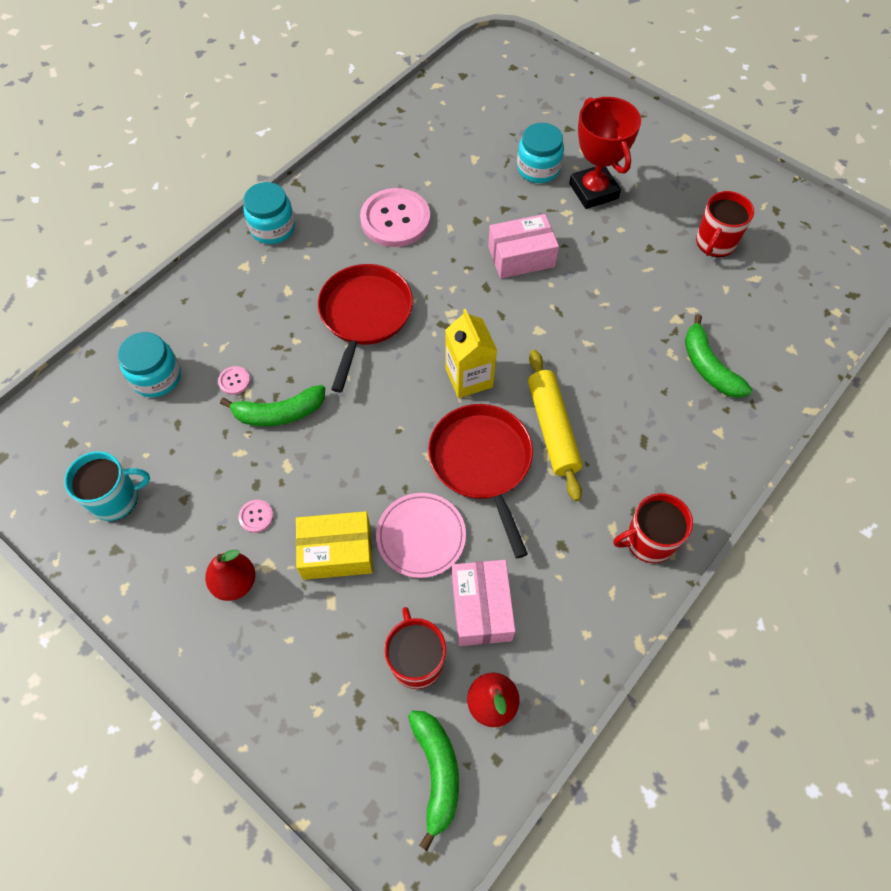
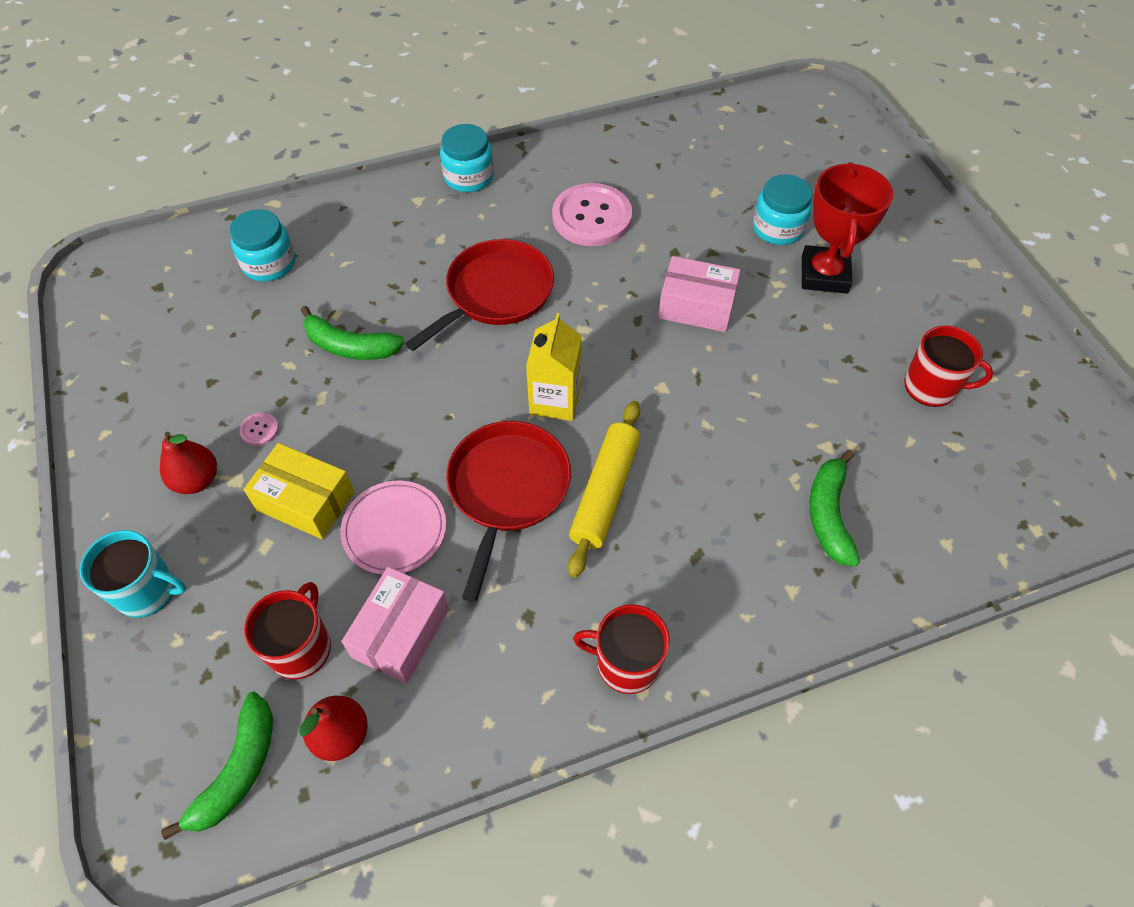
camera: 30 degrees right, 5 degrees down
(116, 499) = (156, 353): turquoise mug -> turquoise mug (147, 591)
(234, 381) = (332, 298): pink button -> none
(715, 243) = (931, 387): red mug -> red mug turned 135 degrees counterclockwise

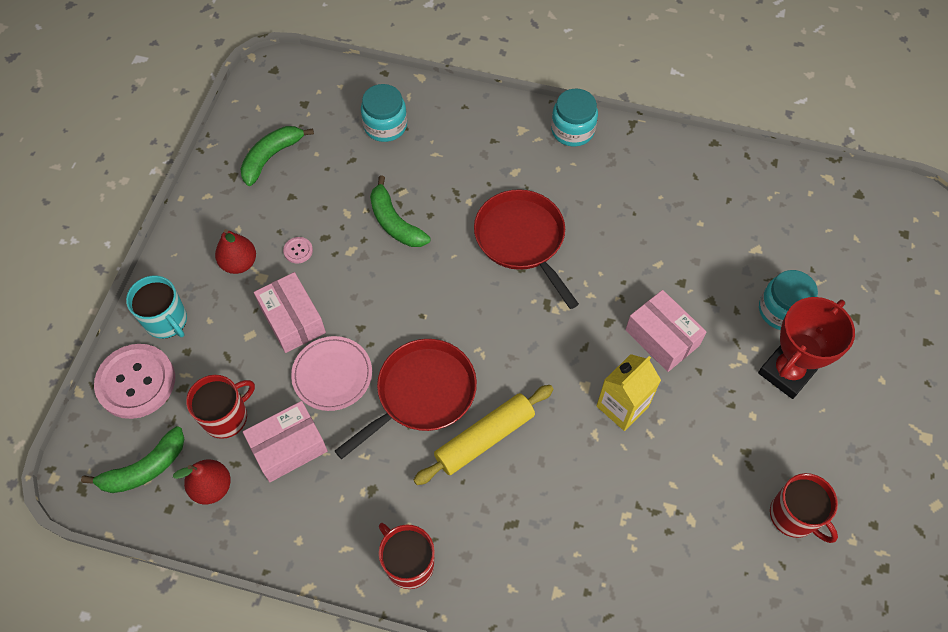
camera: 35 degrees right, 5 degrees up
(305, 501) = (292, 319): yellow box -> pink box
(495, 293) = (522, 239): red pan -> red pan turned 105 degrees counterclockwise
(555, 400) = (502, 348): yellow carton -> yellow carton (622, 406)
(592, 217) = (640, 216): pink button -> pink button (136, 382)
(829, 514) = (629, 558): green banana -> green banana (271, 157)

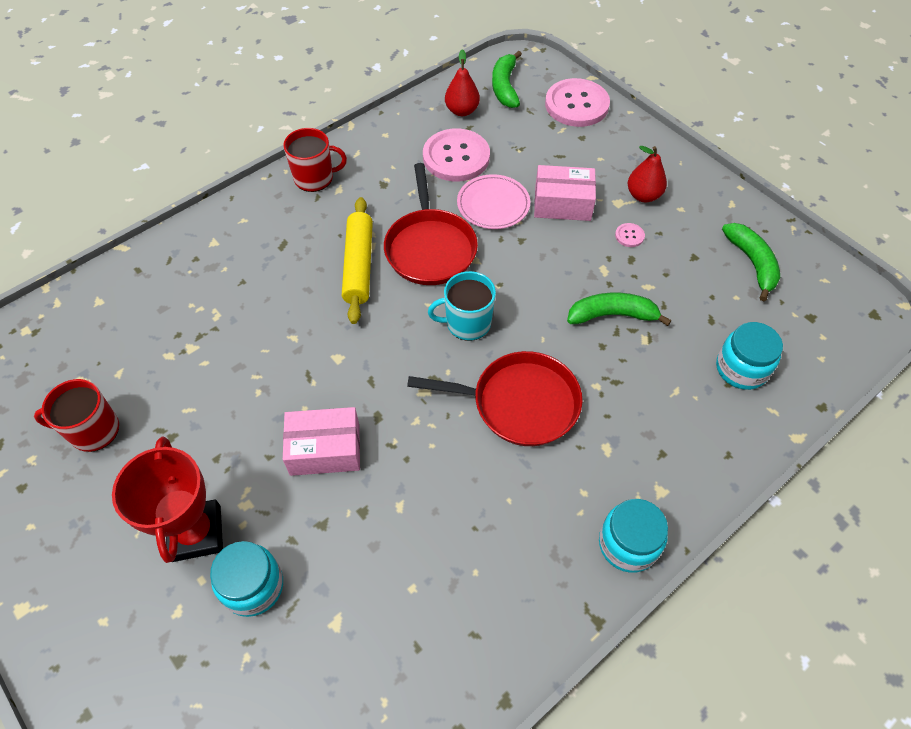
camera: 125 degrees right, 5 degrees down
(167, 321) = (618, 137): turquoise mug -> turquoise mug (467, 323)
(226, 417) = (509, 136): red mug -> none
(288, 447) = (456, 157): pink box -> pink button
(622, 406) = (296, 372): yellow carton -> none

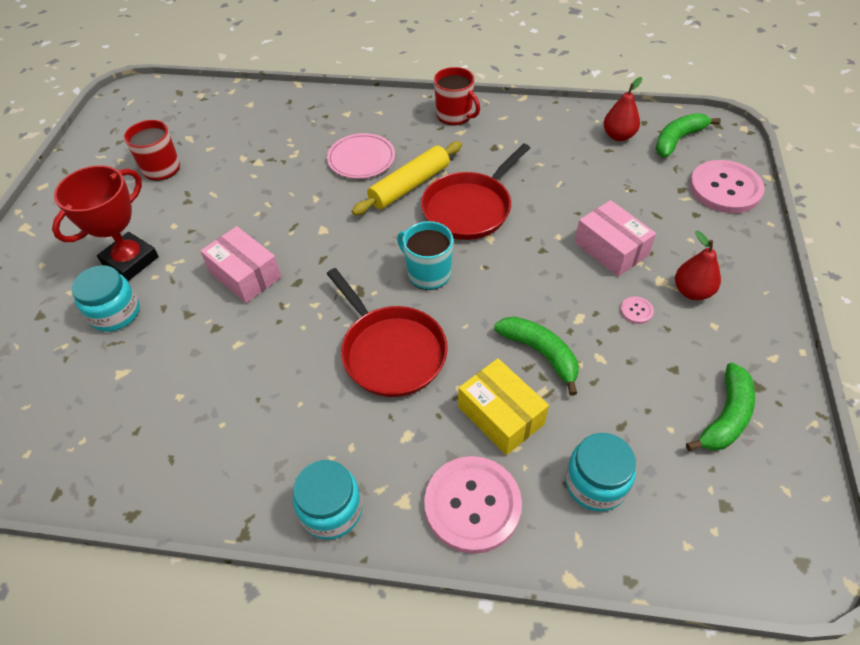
camera: 50 degrees right, 5 degrees down
(456, 157) = (570, 163): pink button -> pink button (472, 505)
(493, 204) = (554, 212): pink plate -> pink plate (361, 159)
(642, 378) = (501, 415): none -> yellow box

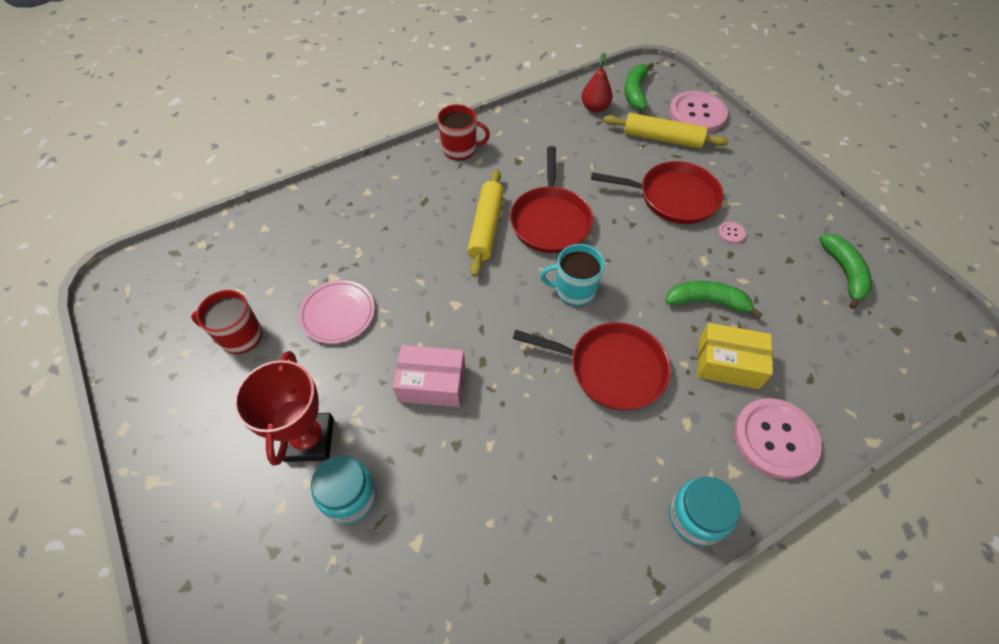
camera: 40 degrees left, 5 degrees up
(361, 159) = (422, 225): pink plate -> pink plate (338, 313)
(595, 483) = (824, 368): turquoise jar -> none
(611, 249) = (673, 197): pink box -> red pan
(659, 193) = (662, 138): none -> yellow rolling pin
(692, 291) = (748, 199): red pear -> none

